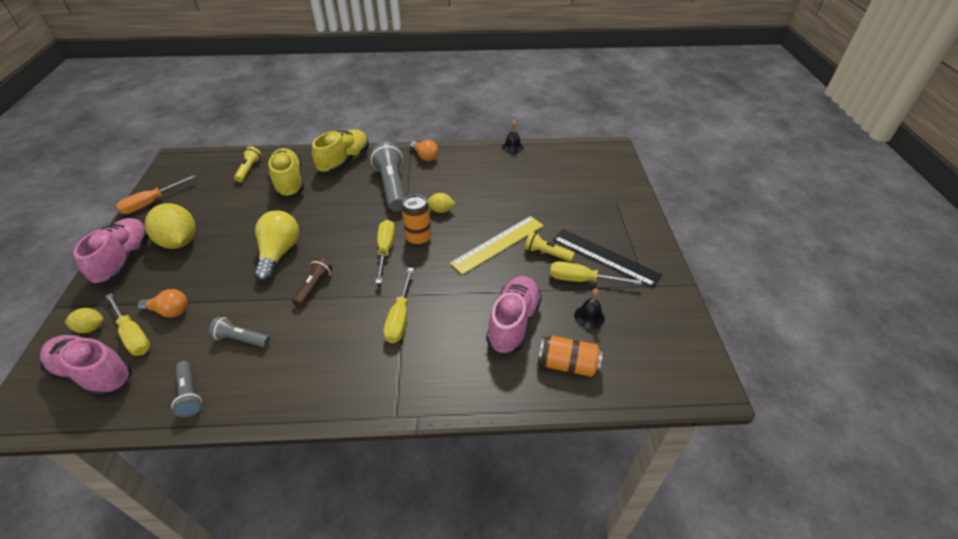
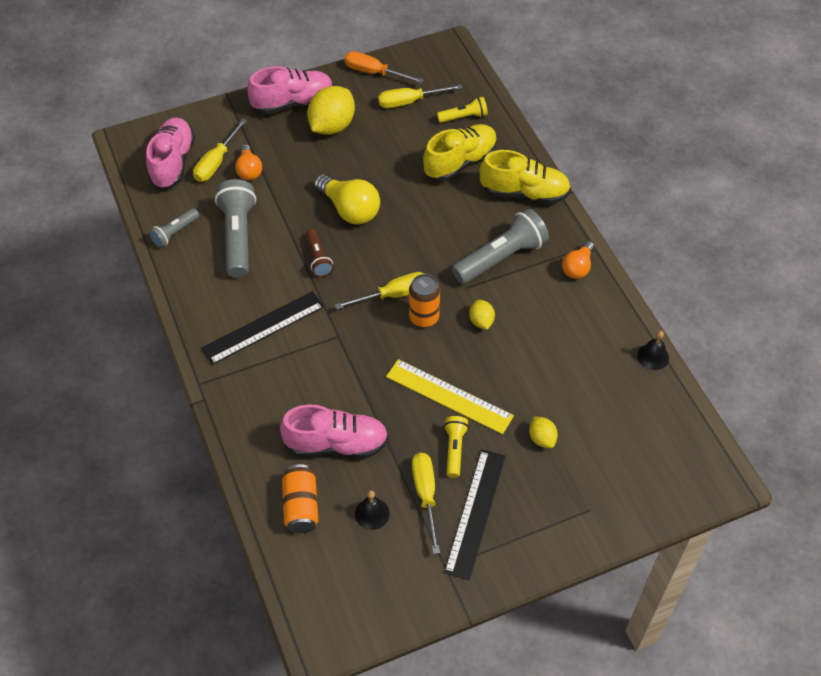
camera: 70 degrees right, 10 degrees up
(91, 328) = (213, 131): yellow lemon -> yellow lemon (542, 438)
(241, 339) = (238, 236): grey flashlight -> grey flashlight, size x1.86
(279, 253) = (350, 209): yellow light bulb -> yellow light bulb turned 60 degrees clockwise
(314, 287) = (318, 259): brown flashlight -> brown flashlight turned 75 degrees clockwise
(361, 345) = (263, 327): none -> black ruler
(400, 317) = (307, 344): yellow screwdriver -> yellow screwdriver (409, 102)

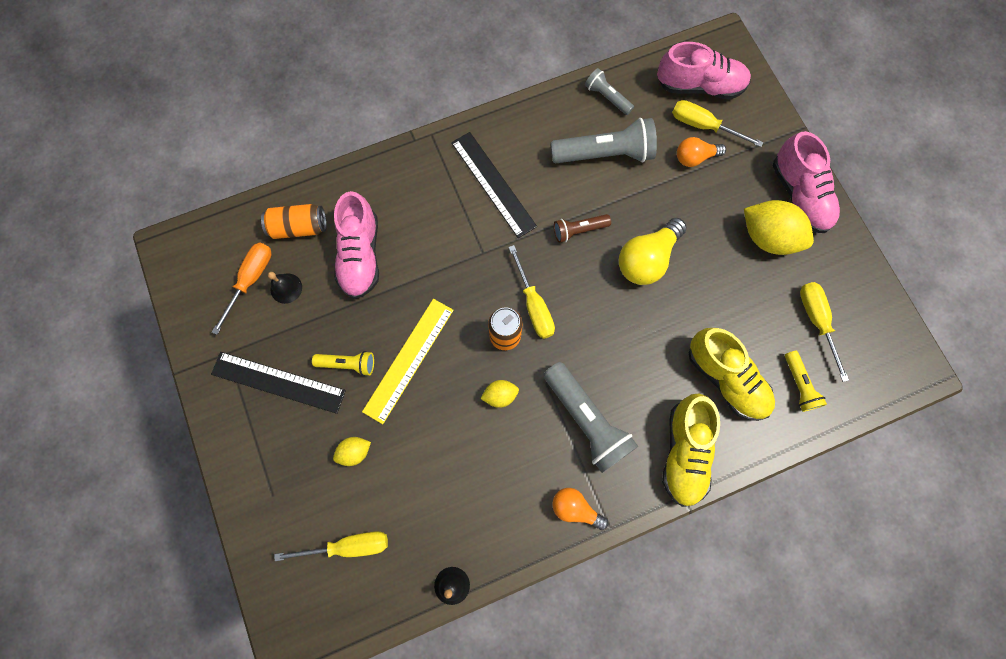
camera: 90 degrees right, 20 degrees up
(374, 72) = (859, 281): orange screwdriver -> orange screwdriver (251, 280)
(425, 495) = (300, 336): yellow screwdriver -> yellow screwdriver (348, 545)

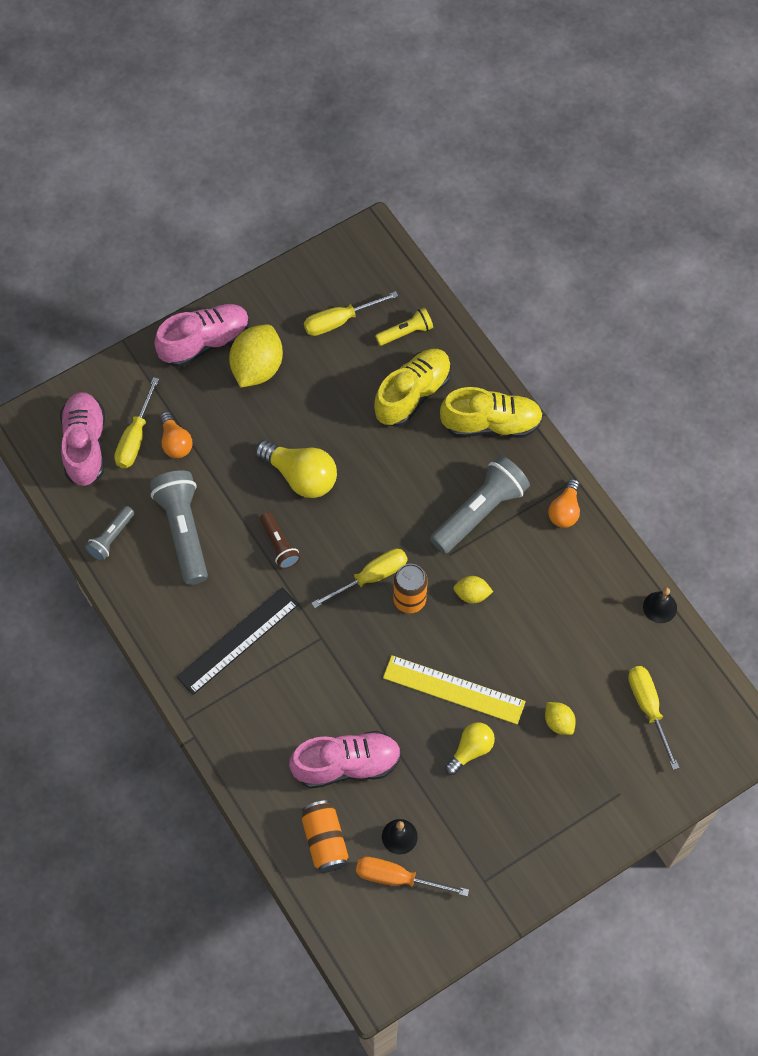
camera: 100 degrees left, 10 degrees down
(278, 382) = (505, 817): black ruler -> none
(348, 364) = (471, 750): yellow flashlight -> yellow light bulb
(500, 395) = (472, 594): yellow lemon -> yellow lemon turned 60 degrees counterclockwise

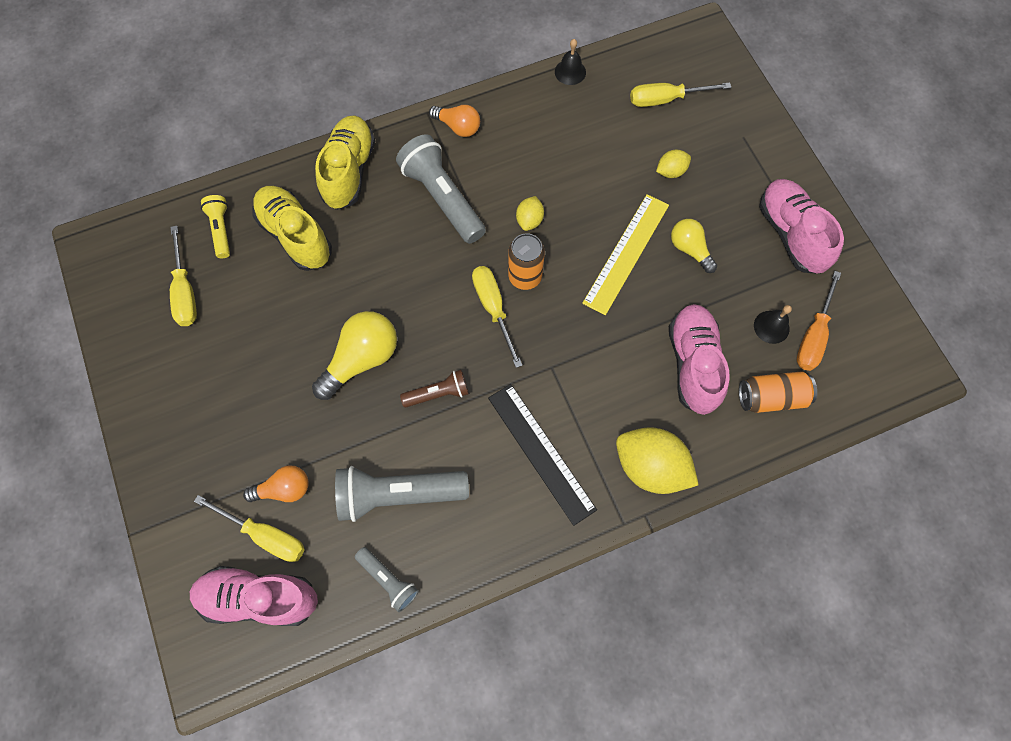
camera: 80 degrees left, 5 degrees up
(205, 342) = (165, 438): pink shoe -> pink shoe (790, 234)
(257, 368) = (216, 385): yellow lemon -> yellow lemon (650, 467)

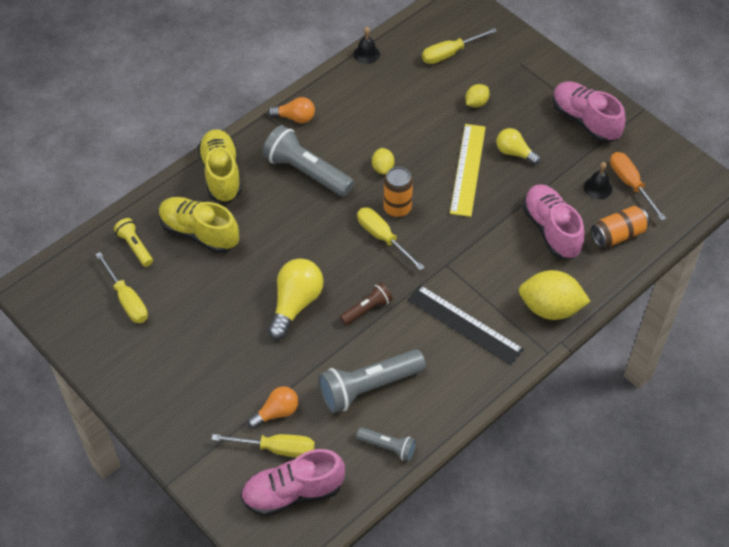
camera: 20 degrees left, 15 degrees down
(813, 335) = (630, 184): orange screwdriver -> orange screwdriver turned 150 degrees clockwise

